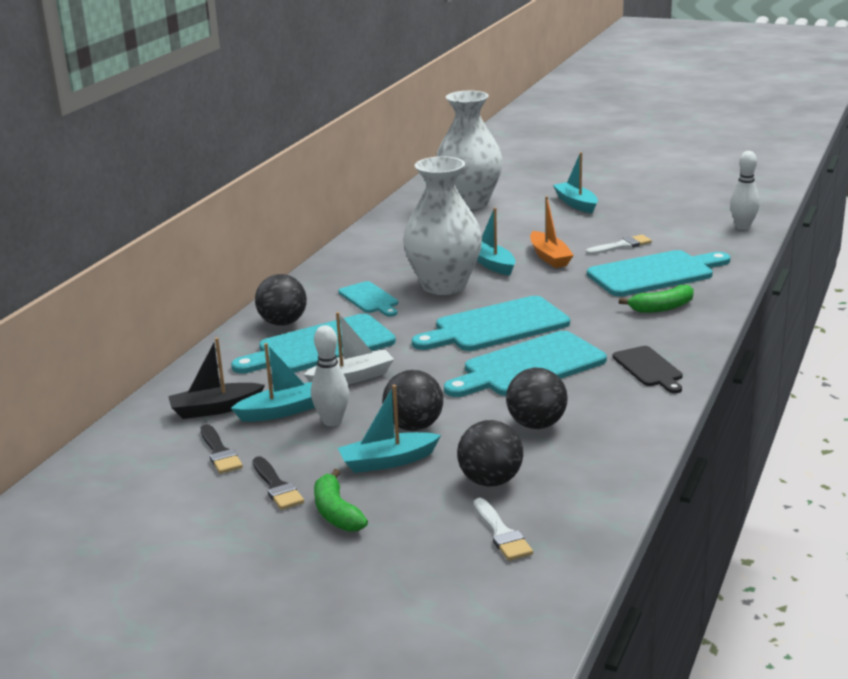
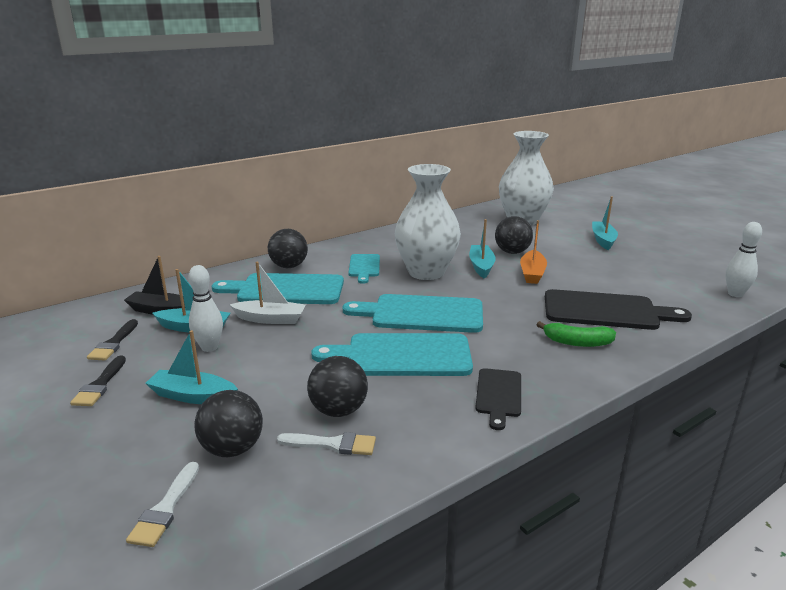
camera: 30 degrees right, 0 degrees up
(336, 513) = (97, 425): green banana -> none
(414, 426) = (252, 374): black ball -> black ball (512, 252)
(621, 246) = (603, 280): white brush -> white brush (333, 444)
(654, 273) = (605, 311): turquoise cutting board -> black cutting board

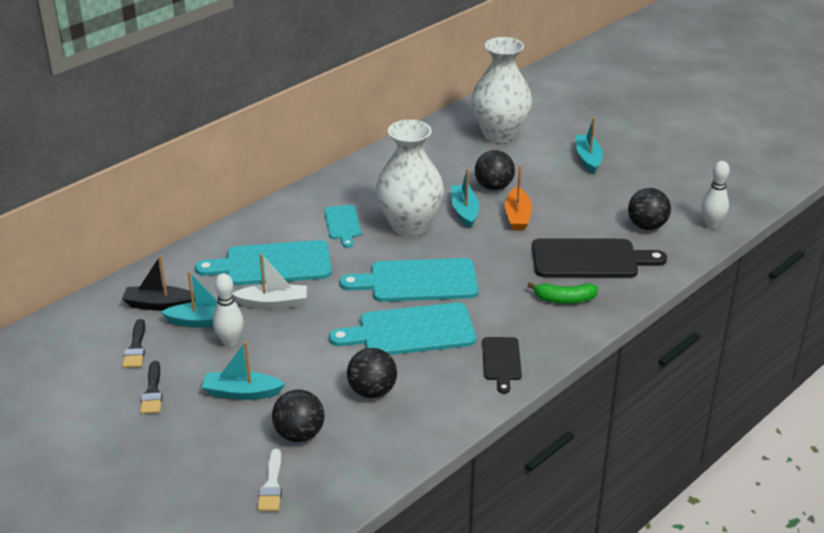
camera: 10 degrees left, 10 degrees up
(289, 266) = (262, 231): black ball -> black ball (647, 226)
(333, 444) = (377, 421): white brush -> none

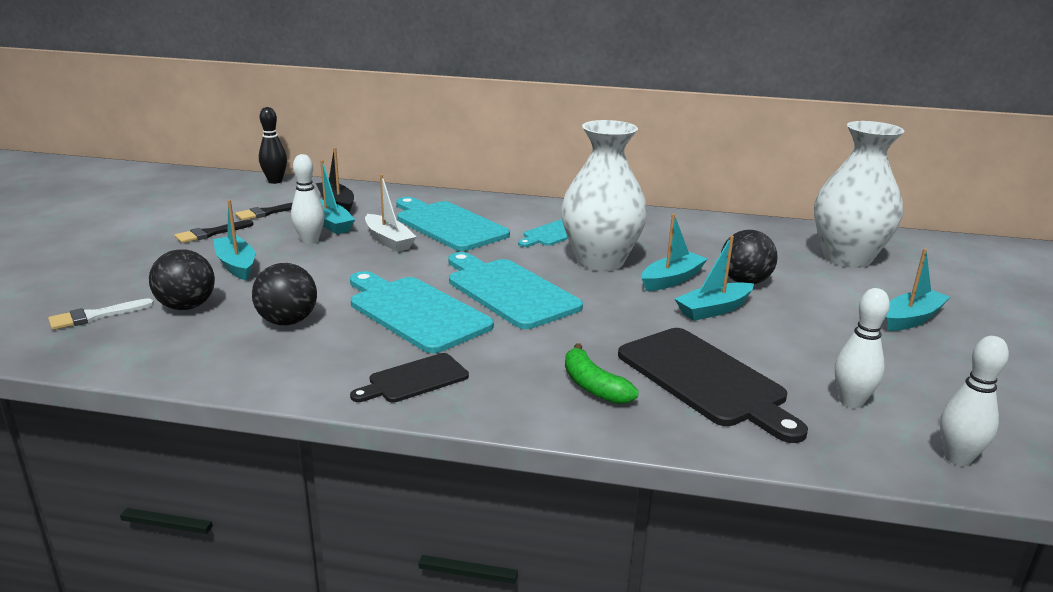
camera: 55 degrees right, 10 degrees down
(52, 323) = (275, 181): none -> black bowling pin
(517, 216) = (713, 309): orange boat -> turquoise boat
(647, 226) = (851, 401): black ball -> white bowling pin

